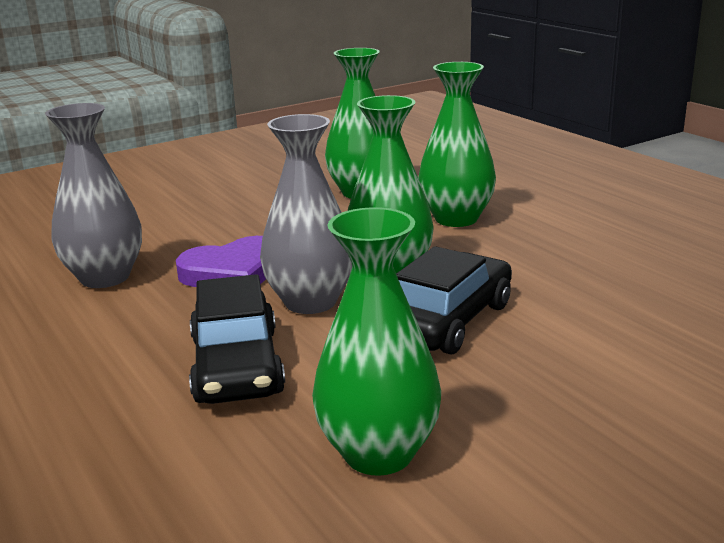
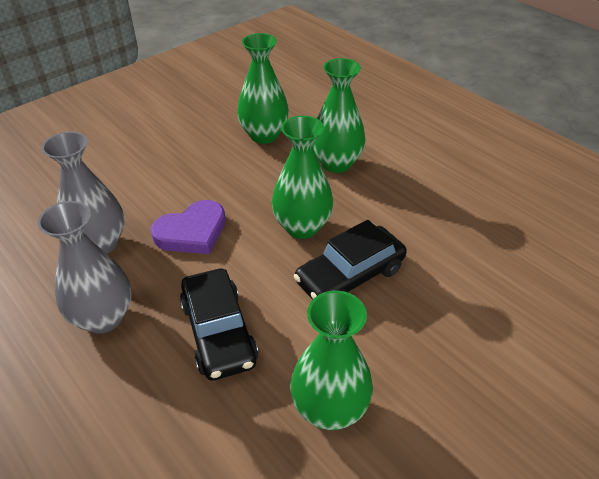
camera: 10 degrees left, 20 degrees up
(310, 302) = (254, 261): grey vase -> grey vase (103, 318)
(447, 321) = (350, 275): black car -> black car turned 150 degrees counterclockwise

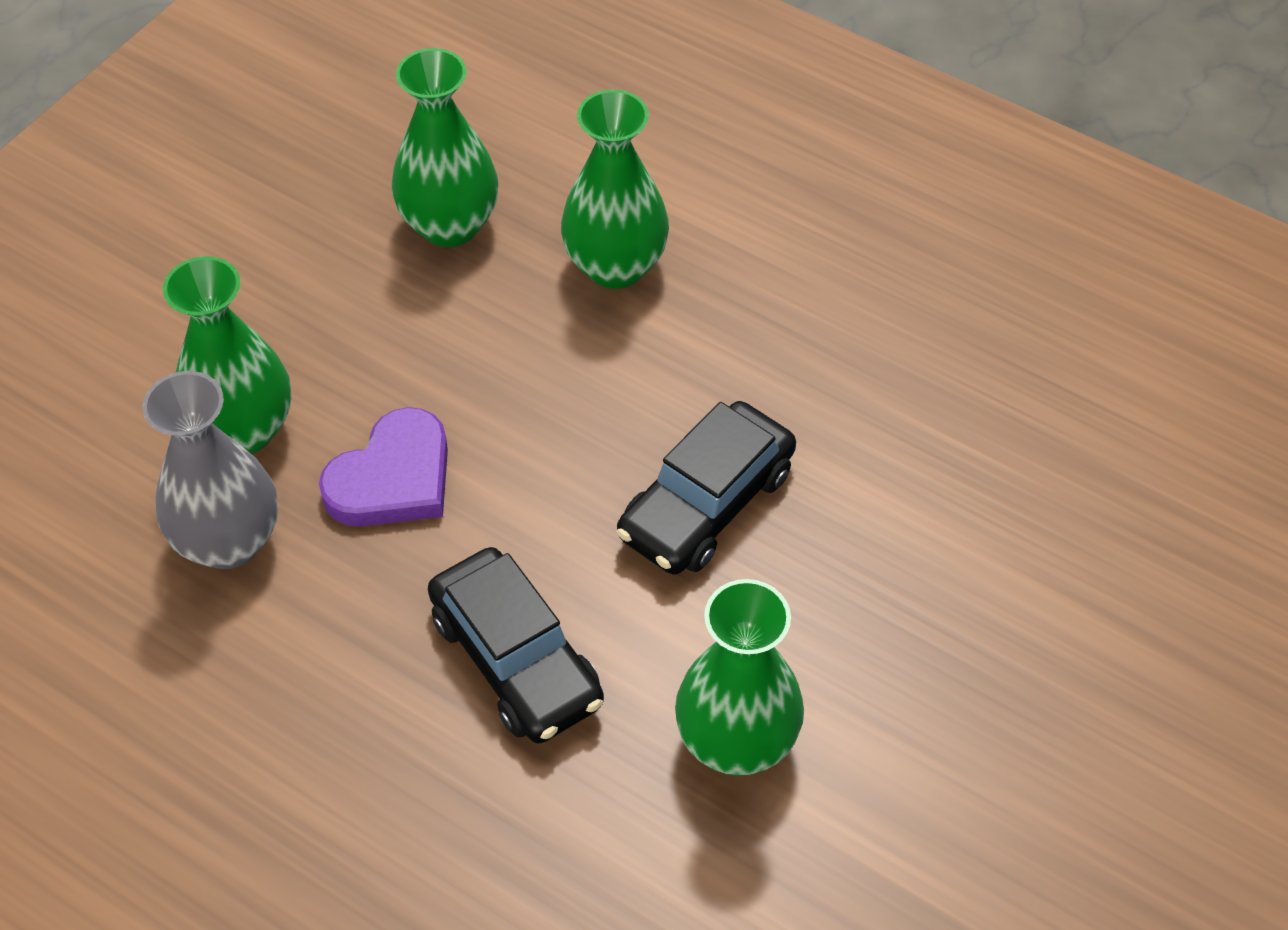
camera: 15 degrees left, 10 degrees up
(103, 318) = (305, 680): grey vase -> none
(302, 227) = (592, 423): green vase -> green vase (243, 430)

